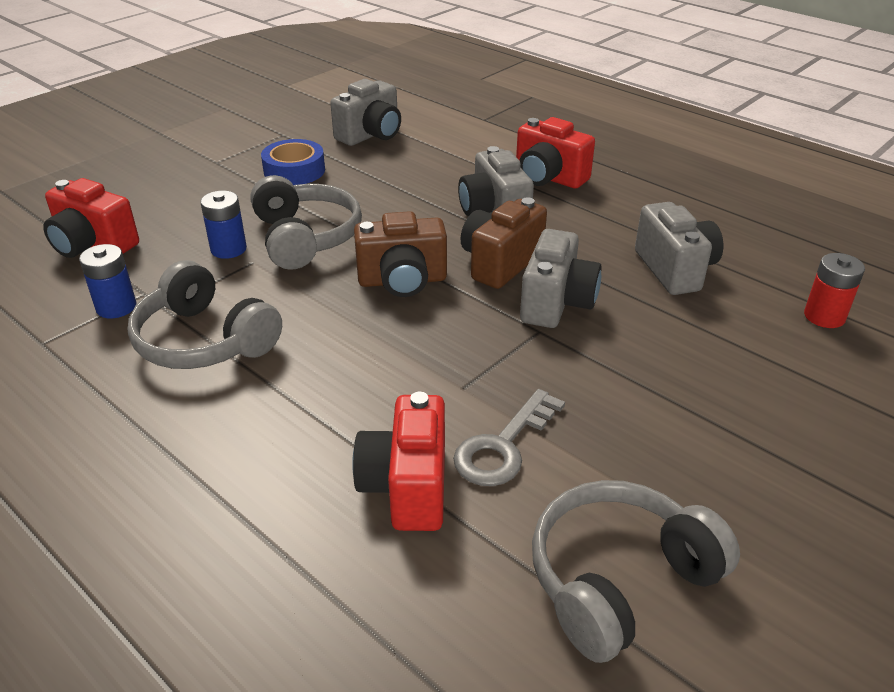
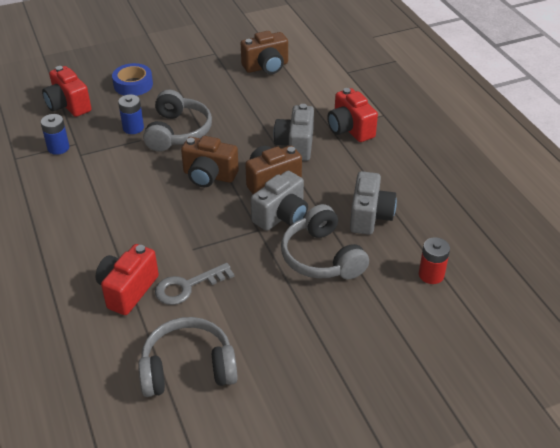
camera: 25 degrees right, 5 degrees up
(204, 340) = (87, 181): grey headphones -> grey headphones (321, 257)
(294, 171) = (203, 83): blue tape -> blue tape (133, 85)
(371, 135) = (266, 67): grey camera -> brown camera

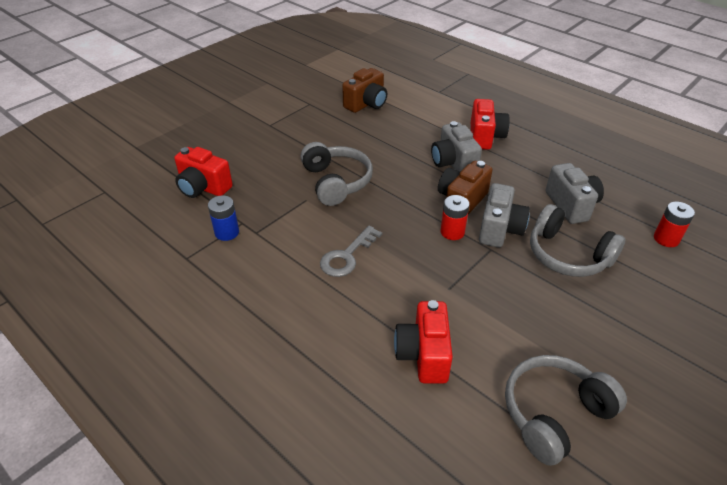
camera: 25 degrees left, 0 degrees up
(133, 85) = (255, 150): blue tape -> none
(133, 128) = (289, 190): blue battery -> none
(187, 286) = (477, 328): grey key -> grey key (347, 256)
(209, 176) = (402, 213): brown camera -> none
(238, 205) = (452, 232): none -> red battery
(350, 129) = (485, 137): red camera -> red camera turned 120 degrees counterclockwise

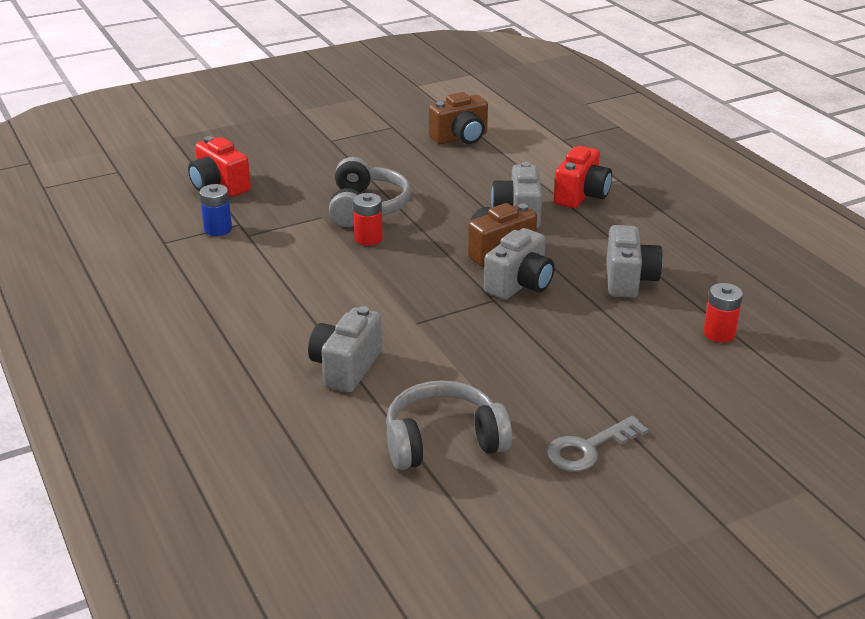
camera: 20 degrees right, 10 degrees down
(347, 256) = (328, 273): grey key -> grey key (588, 449)
(423, 355) = (346, 367): red camera -> grey camera
(452, 232) = (462, 276): red battery -> red battery (368, 238)
(567, 255) = (580, 323): grey headphones -> none

